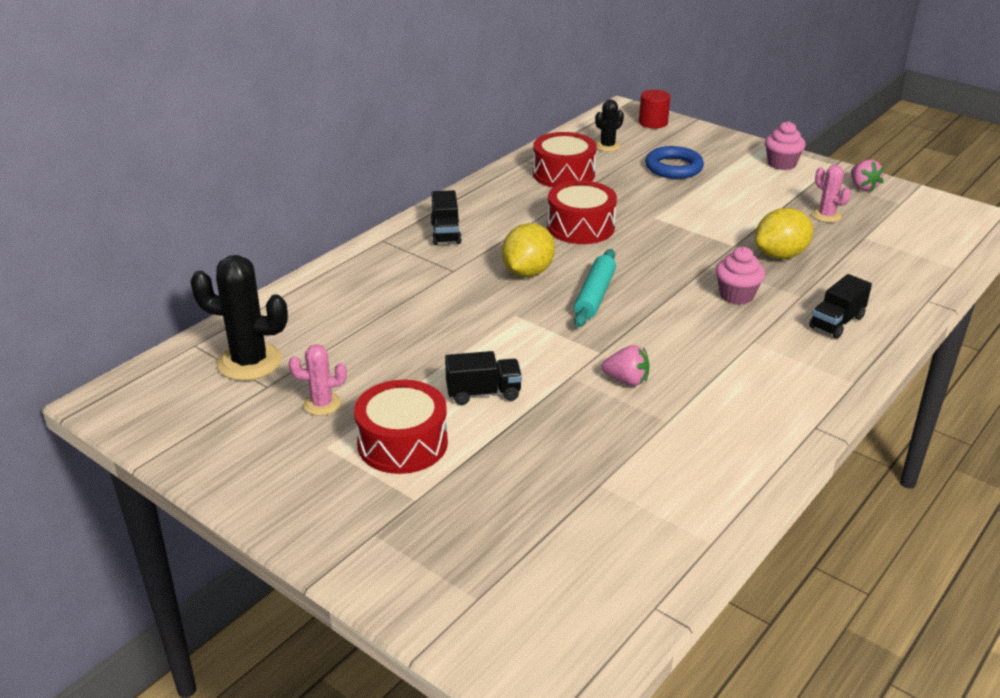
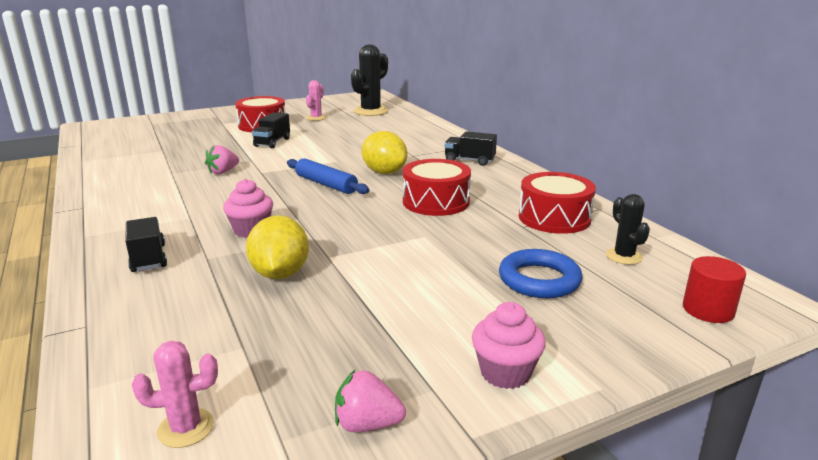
camera: 115 degrees right, 10 degrees down
(595, 295) = (326, 184): turquoise rolling pin -> blue rolling pin
(826, 215) = (322, 342): pink cactus -> pink cactus (186, 428)

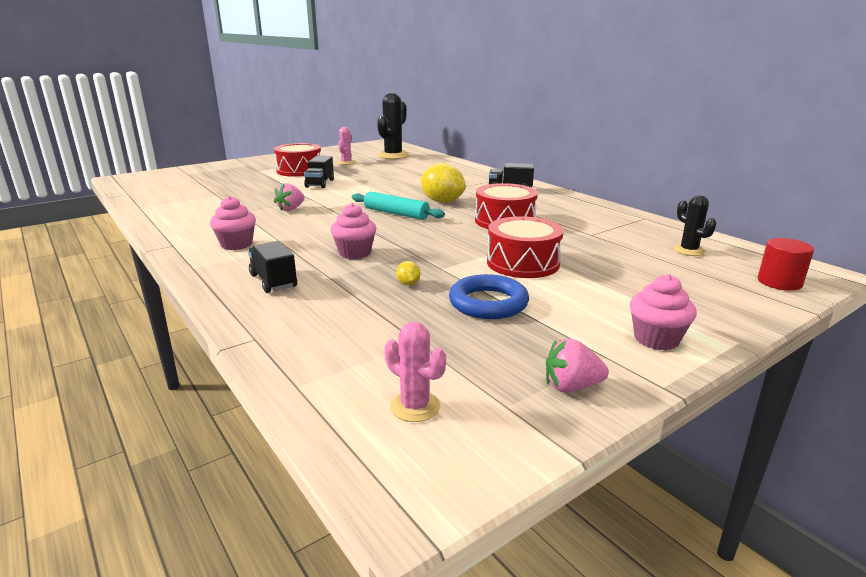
camera: 10 degrees left, 0 degrees up
(142, 211) = (236, 244): none -> pink cupcake
(186, 428) = (415, 406): pink cactus -> pink cactus turned 60 degrees clockwise
(280, 274) = (408, 284): yellow lemon -> yellow lemon, size x0.43
(326, 184) = (396, 213): blue rolling pin -> turquoise rolling pin
(539, 280) = (634, 272): blue ring -> blue ring (488, 303)
(554, 218) = (613, 227): red drum -> red drum (523, 263)

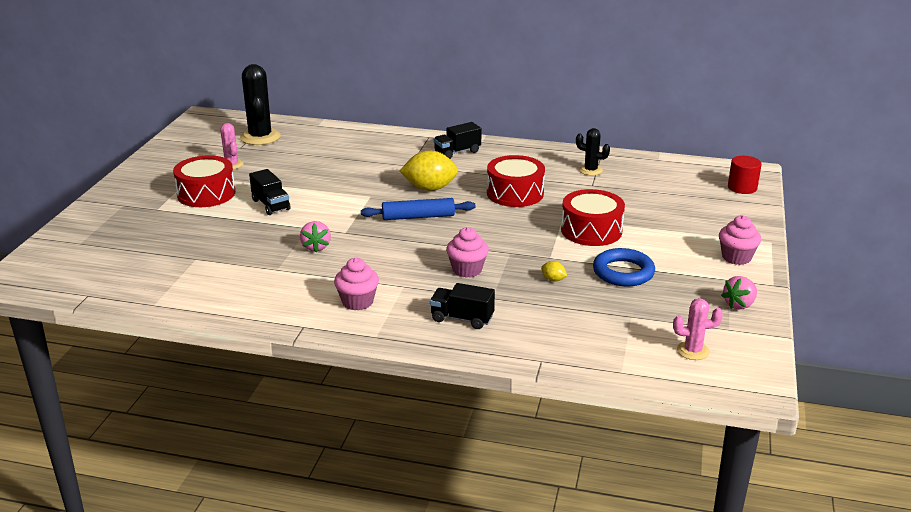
camera: 40 degrees left, 5 degrees up
(396, 213) = (418, 217): turquoise rolling pin -> blue rolling pin
(689, 250) = (667, 178): black cactus -> black cactus (590, 170)

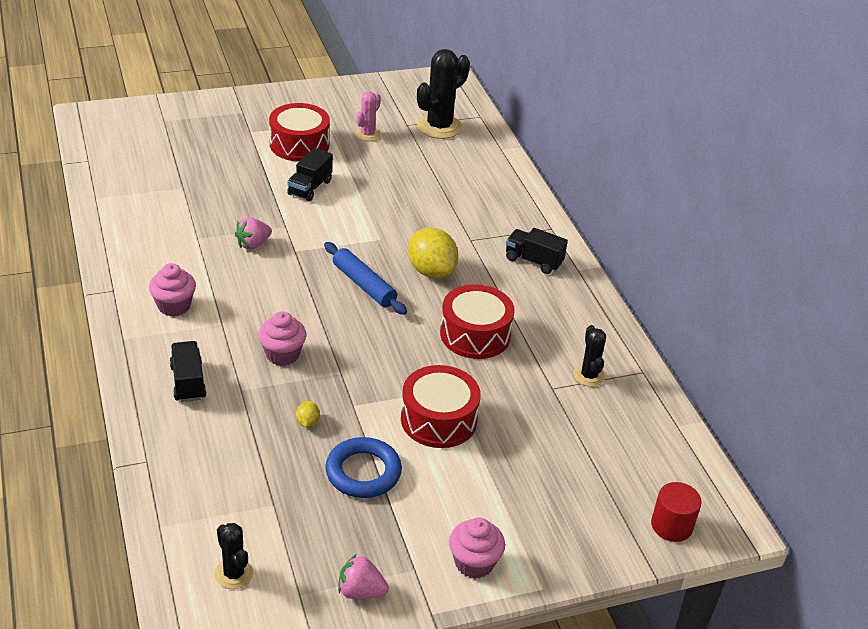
camera: 55 degrees right, 10 degrees up
(693, 351) = (234, 574): pink cactus -> black cactus

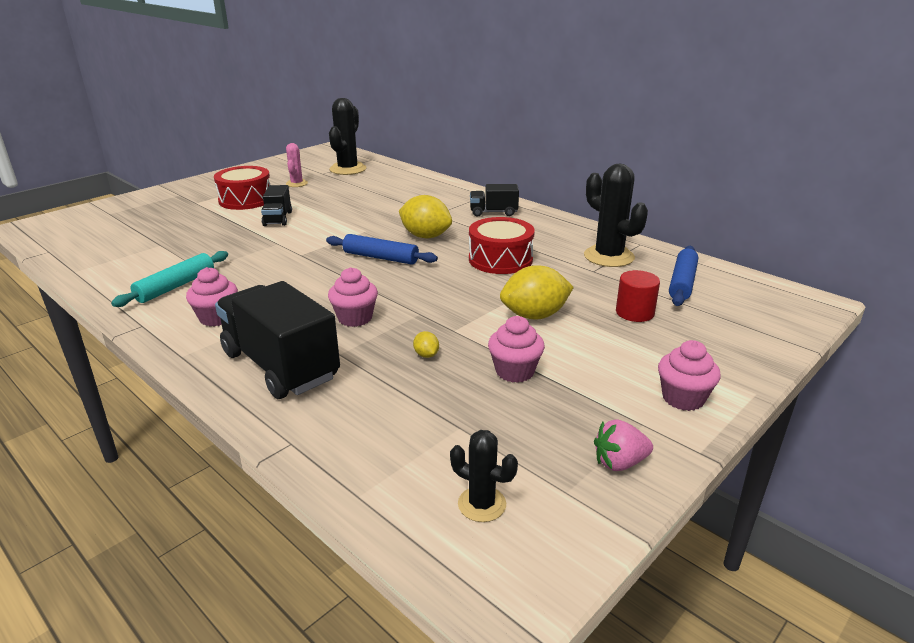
camera: 25 degrees left, 10 degrees down
(164, 252) = (176, 286): none -> turquoise rolling pin
(188, 382) = (280, 365): black truck -> black truck, size x1.93
(253, 244) = (259, 260): pink strawberry -> none
(363, 472) = (514, 371): blue ring -> pink cupcake
(438, 420) = (534, 315): red drum -> yellow lemon
(588, 376) = (609, 256): black cactus -> black cactus, size x1.79
(625, 442) = (682, 283): none -> blue rolling pin
(671, 526) = (780, 317): red cylinder -> red cylinder (634, 312)

